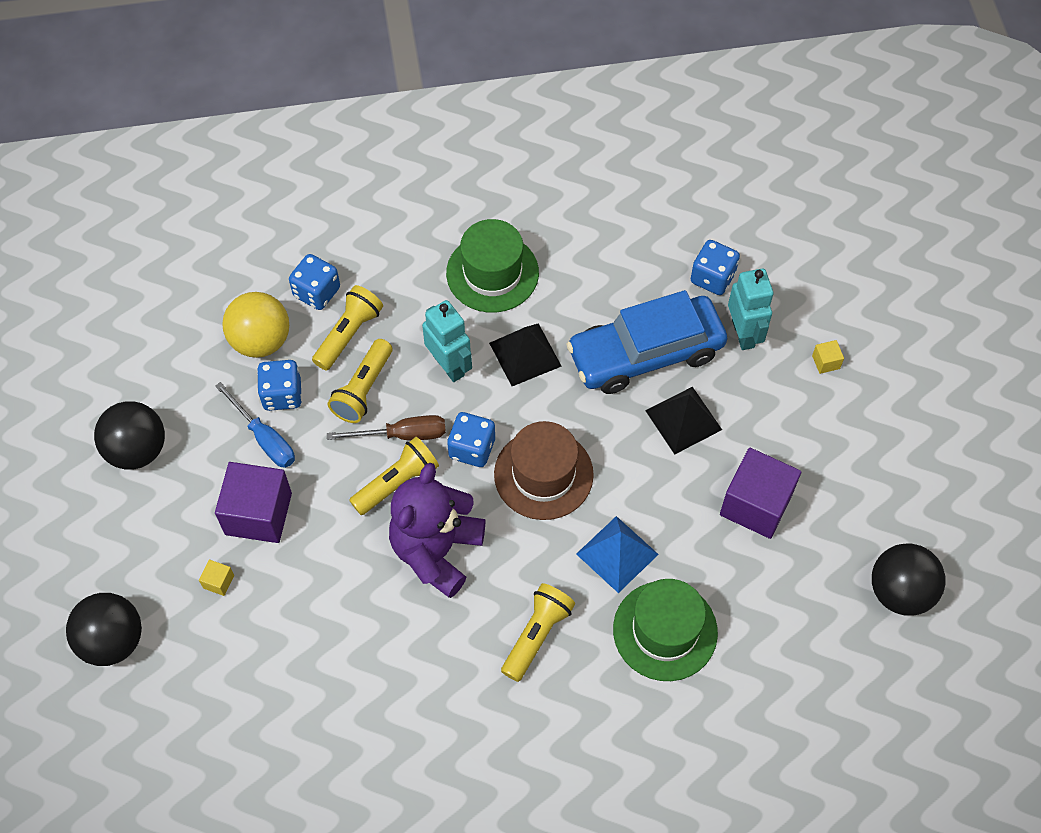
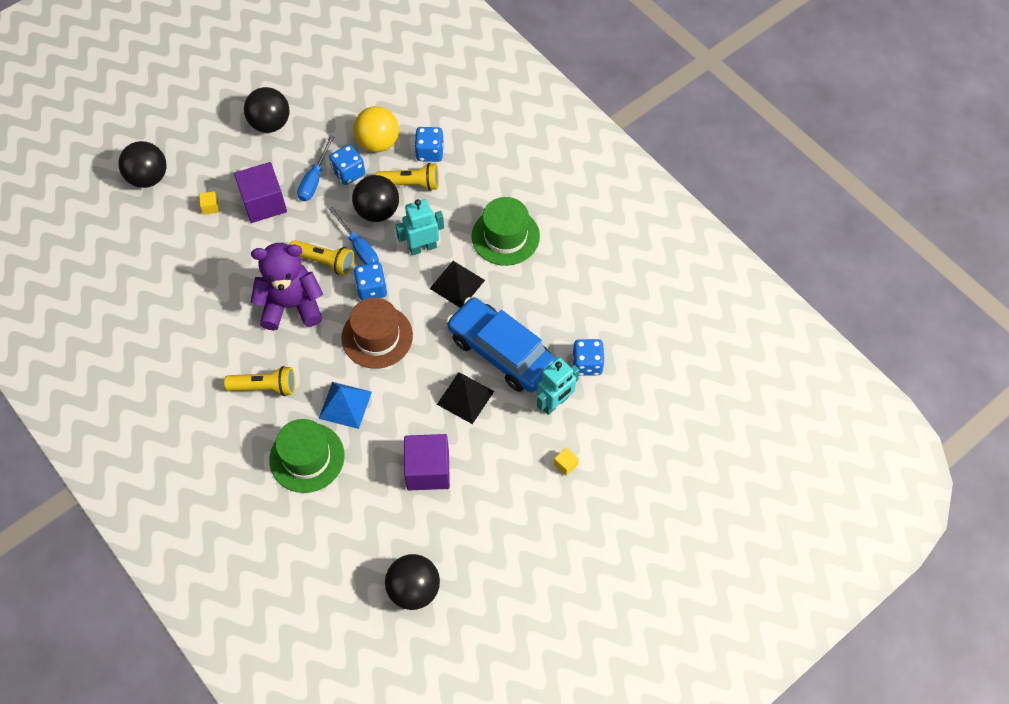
camera: 60 degrees right, 0 degrees up
(363, 389) = (377, 211): yellow flashlight -> black ball
(402, 435) = (359, 247): brown screwdriver -> blue screwdriver
(449, 365) = (422, 247): turquoise robot -> turquoise robot turned 135 degrees counterclockwise

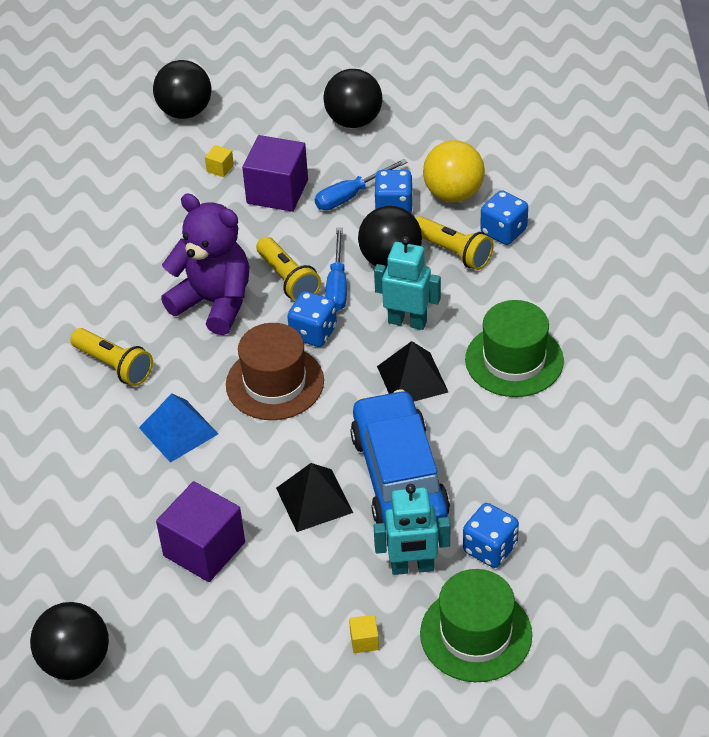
camera: 40 degrees right, 15 degrees down
(307, 457) = (91, 458): green hat -> green hat (476, 634)

